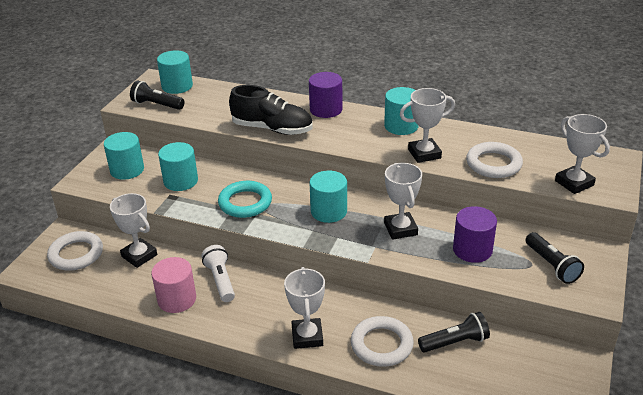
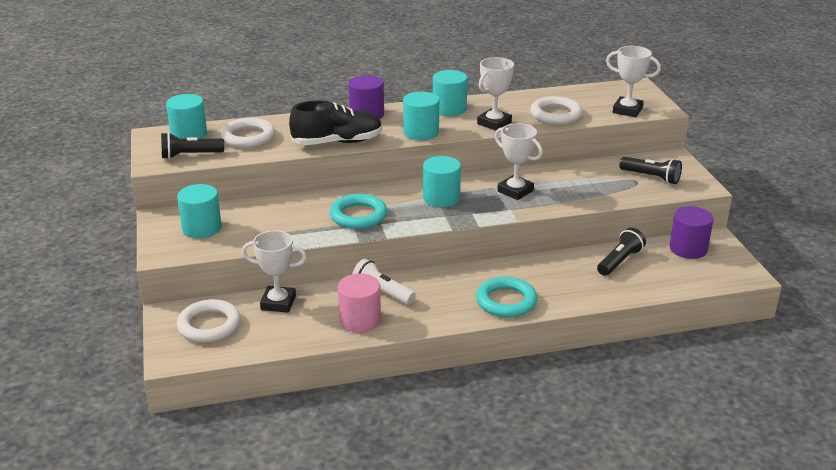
camera: 35 degrees left, 5 degrees down
(180, 181) = (272, 219): turquoise cylinder -> turquoise cylinder (421, 132)
(307, 336) = (506, 301): white trophy -> turquoise ring
(381, 345) = (569, 284): white ring -> white ring (248, 137)
(472, 250) = (585, 186): purple cylinder -> purple cylinder (688, 249)

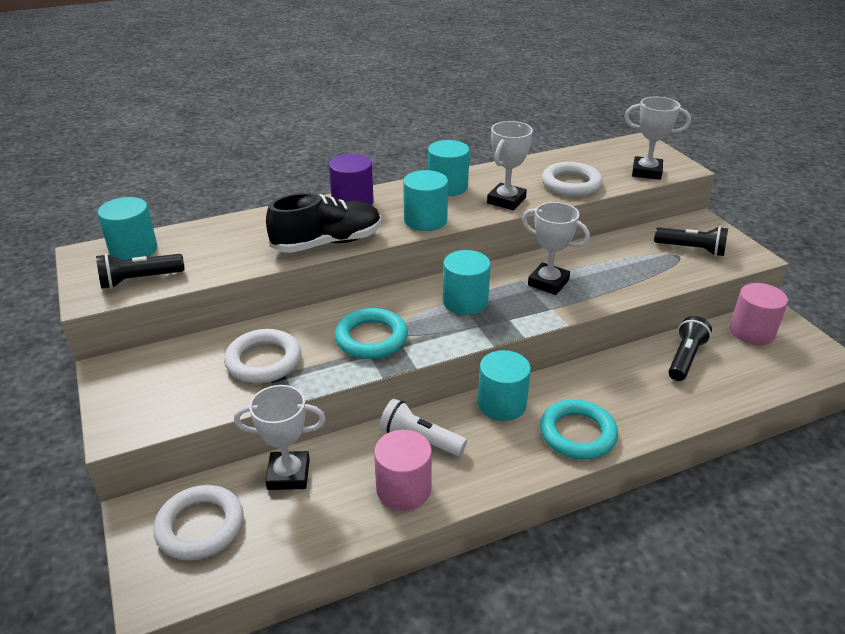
camera: 10 degrees left, 5 degrees up
(202, 228) = (169, 381): turquoise cylinder -> turquoise cylinder (501, 404)
(248, 137) = (212, 246): white ring -> white ring (263, 361)
(688, 249) = (751, 332): purple cylinder -> pink cylinder

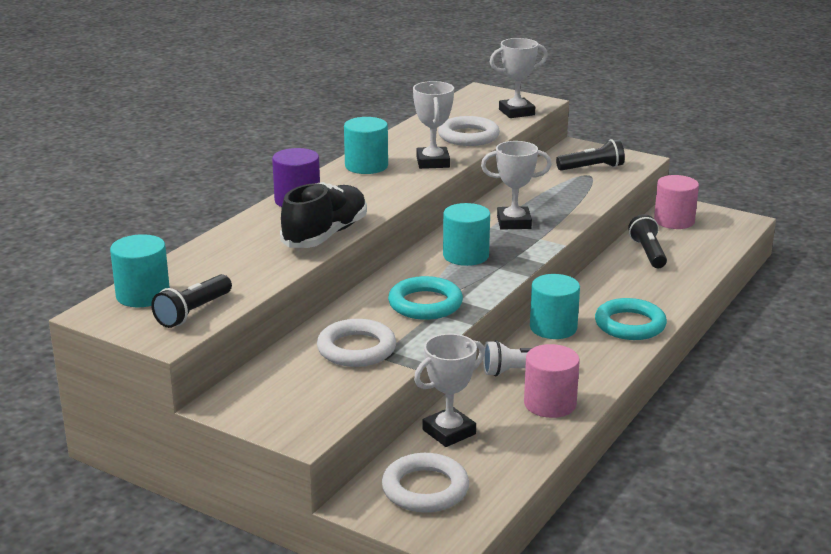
camera: 35 degrees left, 10 degrees down
(425, 220) = (386, 195): turquoise cylinder -> none

